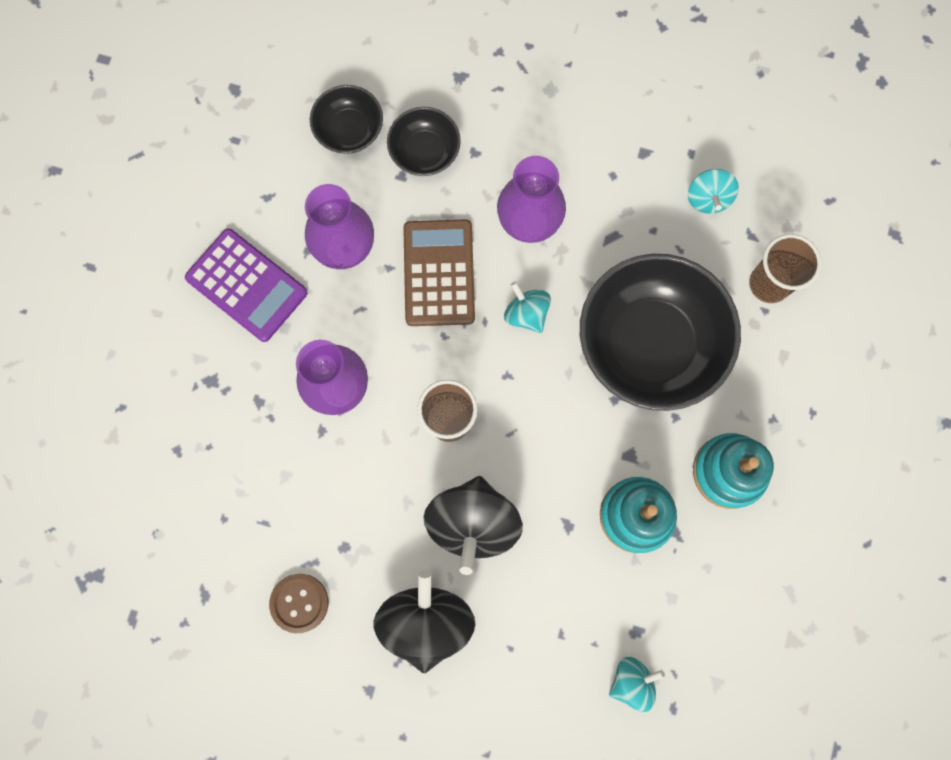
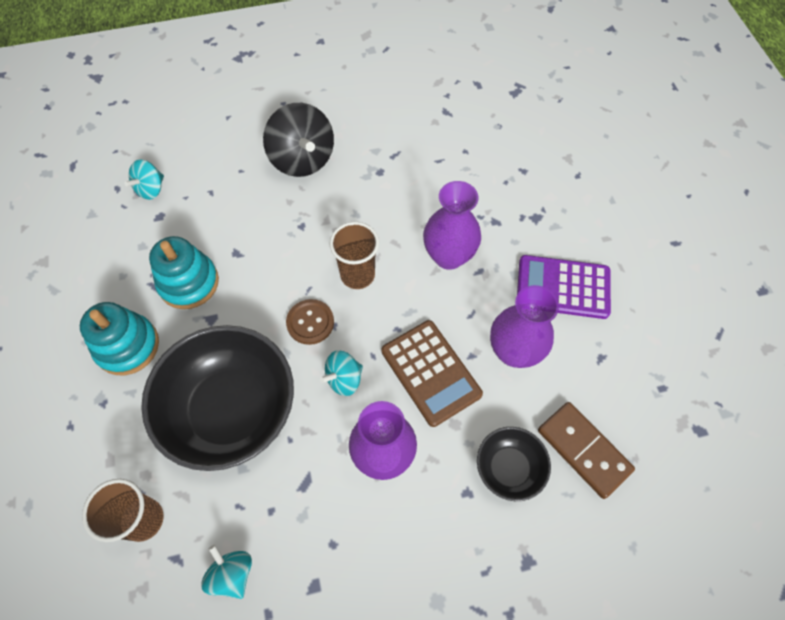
camera: 150 degrees right, 15 degrees down
(299, 603) = (387, 133): brown button -> brown button (310, 322)
(349, 130) = (583, 450): black bowl -> brown domino
(473, 523) = (303, 223): black spinning top -> none
(526, 313) = (344, 379): turquoise spinning top -> turquoise spinning top turned 120 degrees clockwise

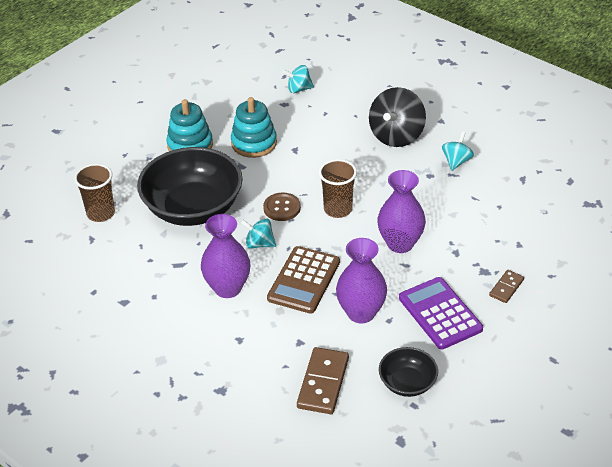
camera: 55 degrees right, 20 degrees down
(232, 573) = (102, 265): turquoise spinning top -> turquoise spinning top (456, 161)
(509, 468) = (274, 351): black bowl -> black bowl (407, 383)
(568, 216) = (506, 288): none -> brown domino

